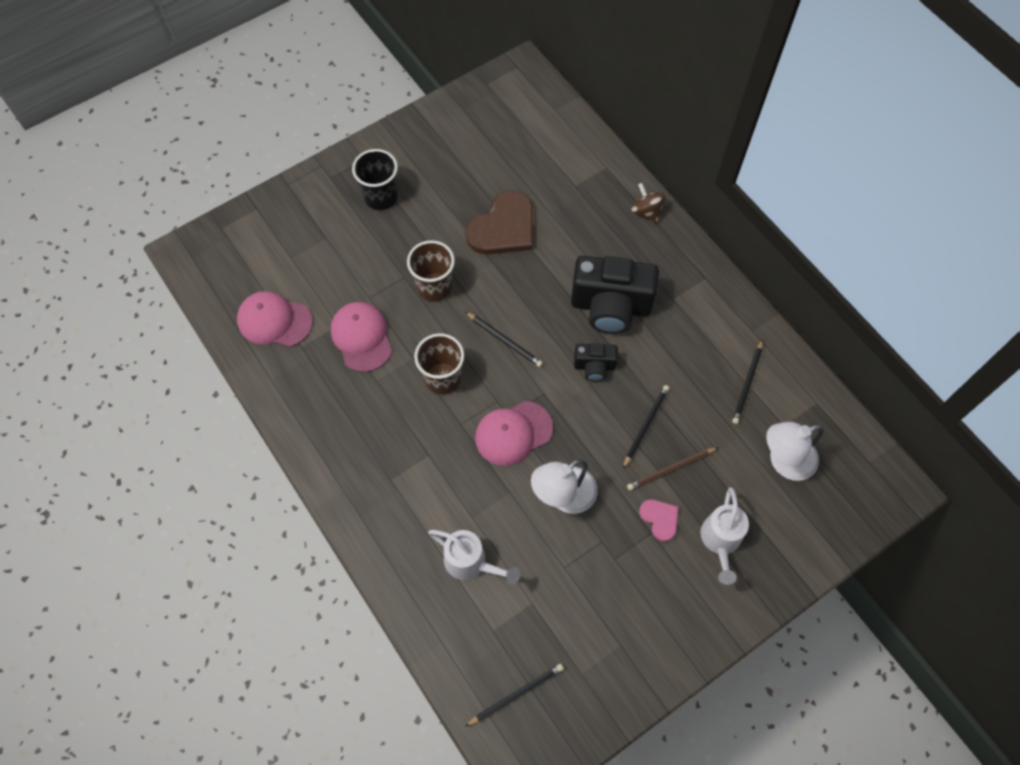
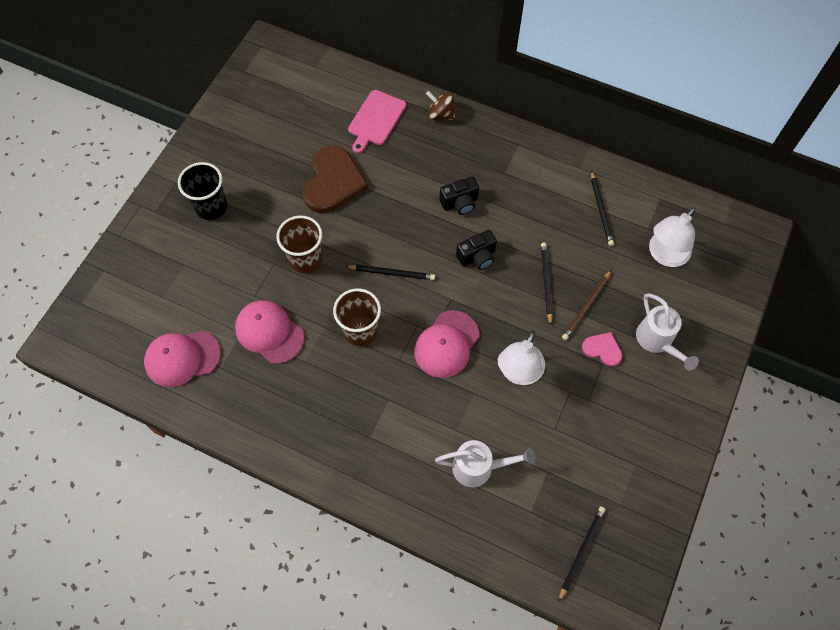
camera: 30 degrees left, 0 degrees up
(580, 187) = (376, 120): none -> pink cutting board
(610, 307) = (460, 203): black camera -> black camera, size x0.50

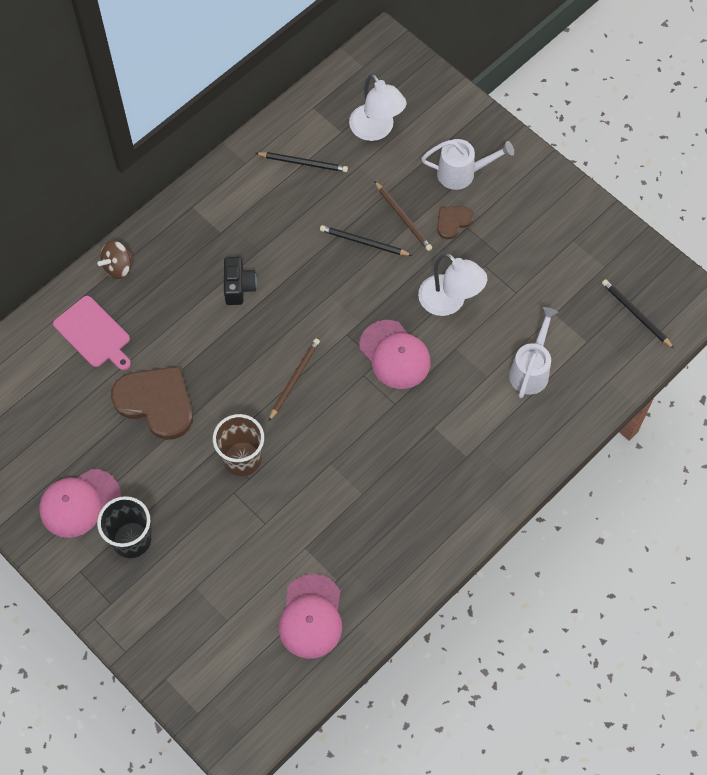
camera: 70 degrees left, 0 degrees up
(269, 332) = (315, 519): pink cap -> pink cap (79, 503)
(360, 330) = (348, 430): brown cup -> none
(392, 273) = (294, 379): black pencil -> brown pencil
(477, 257) = (309, 293): black camera -> none
(602, 349) = (453, 222): pink heart -> brown heart

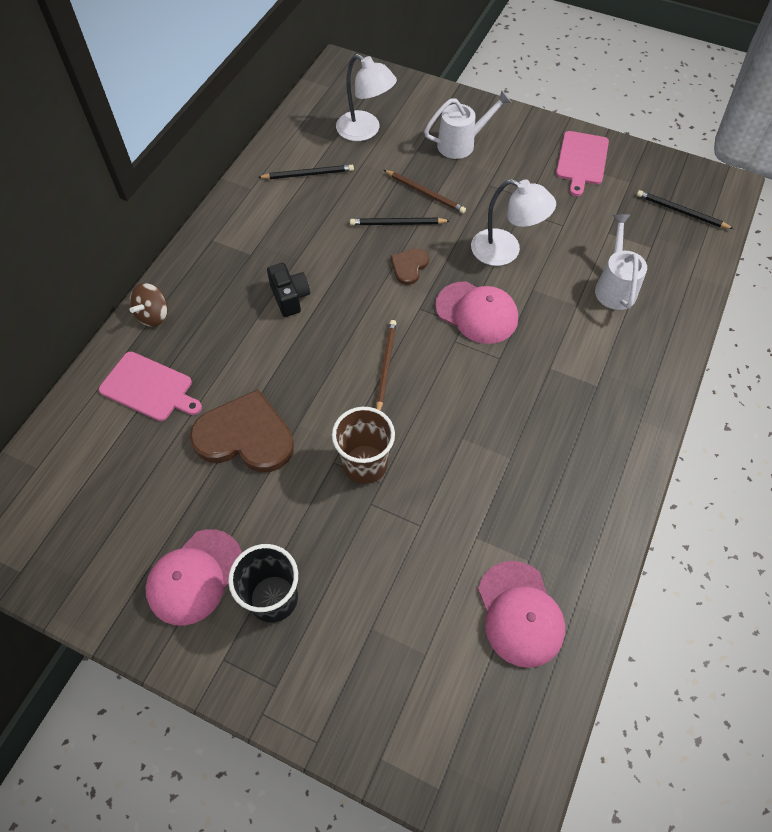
camera: 20 degrees left, 5 degrees down
(453, 222) = (473, 184): brown heart -> brown heart (409, 266)
(570, 228) = (582, 160): none -> pink cutting board

